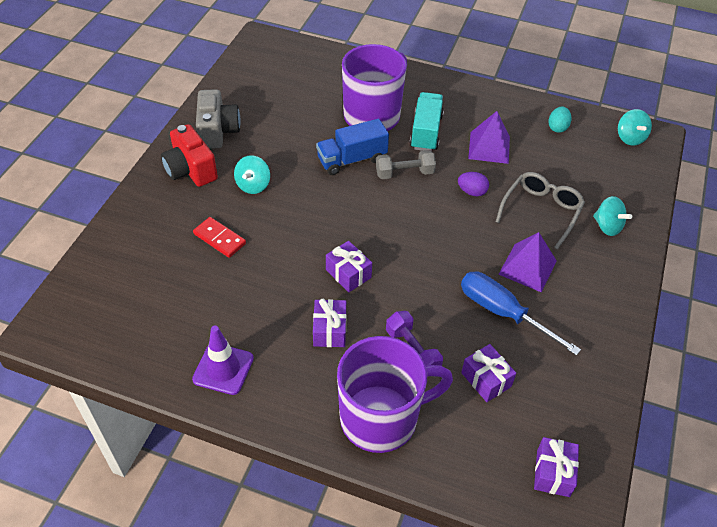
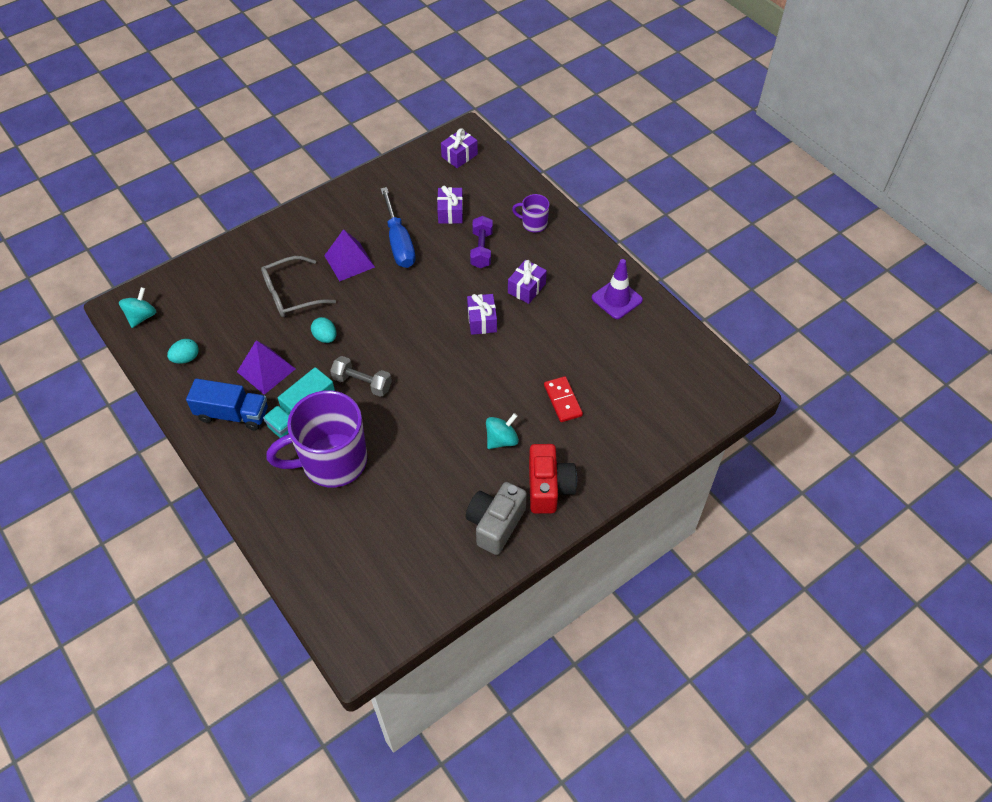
camera: 145 degrees left, 5 degrees up
(352, 159) = (395, 421): blue truck -> blue truck (232, 414)
(381, 418) = (533, 224): purple mug -> purple mug, size x0.45
(472, 192) = (325, 337): purple egg -> turquoise egg
(607, 226) = (258, 259): turquoise spinning top -> none

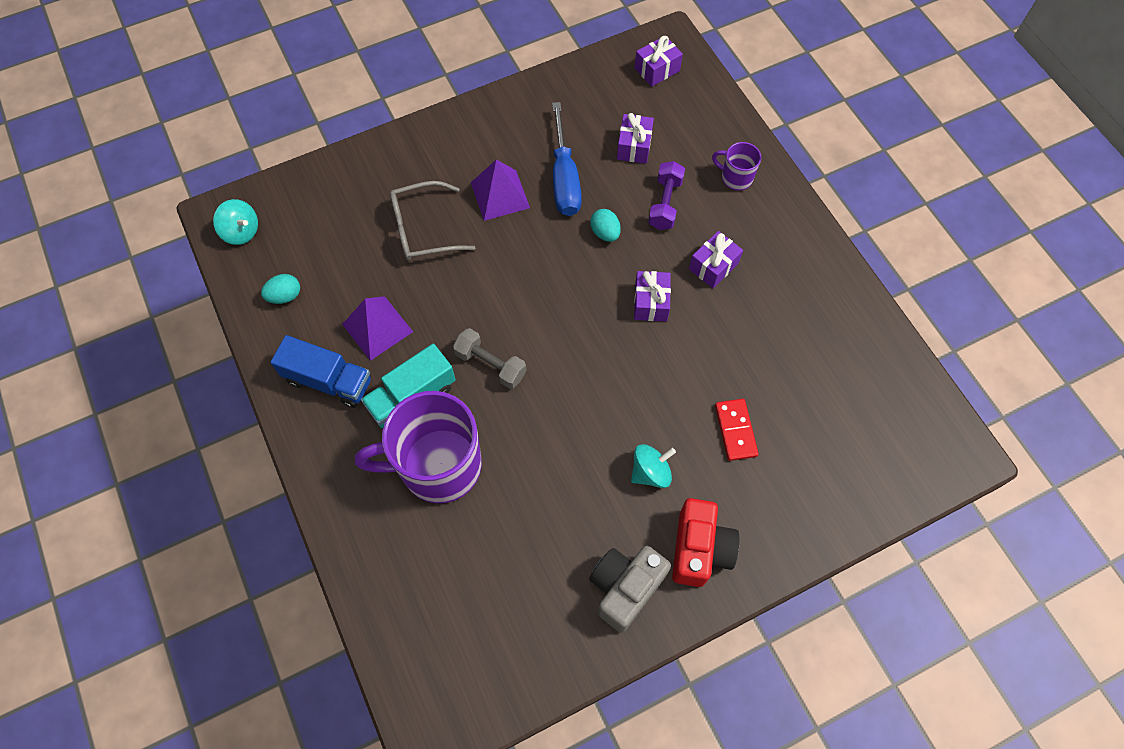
camera: 10 degrees right, 10 degrees up
(141, 317) = (241, 232): turquoise spinning top -> turquoise spinning top turned 90 degrees clockwise
(325, 337) = (455, 294): turquoise egg -> turquoise egg (605, 233)
(617, 299) = (825, 299): purple traffic cone -> none

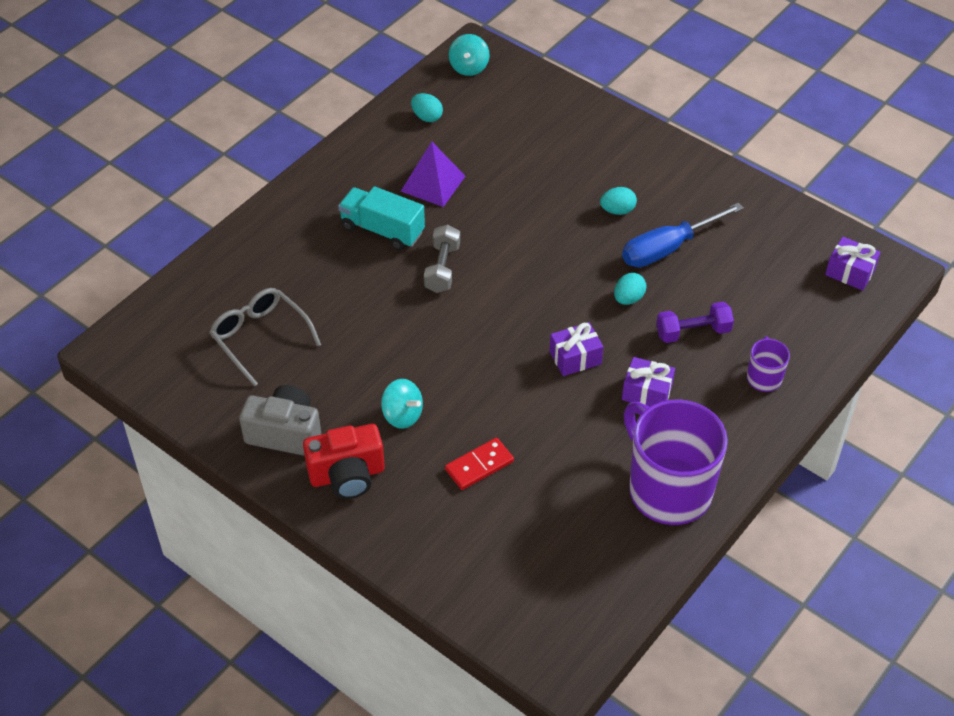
camera: 65 degrees right, 15 degrees down
(328, 381) = (367, 174): blue truck -> none
(423, 229) = (546, 174): grey glasses -> grey glasses (260, 337)
(438, 466) = (330, 270): purple mug -> purple mug (668, 489)
(500, 195) = (617, 210): purple pyramid -> turquoise egg
(634, 146) = (742, 286): purple gift -> none

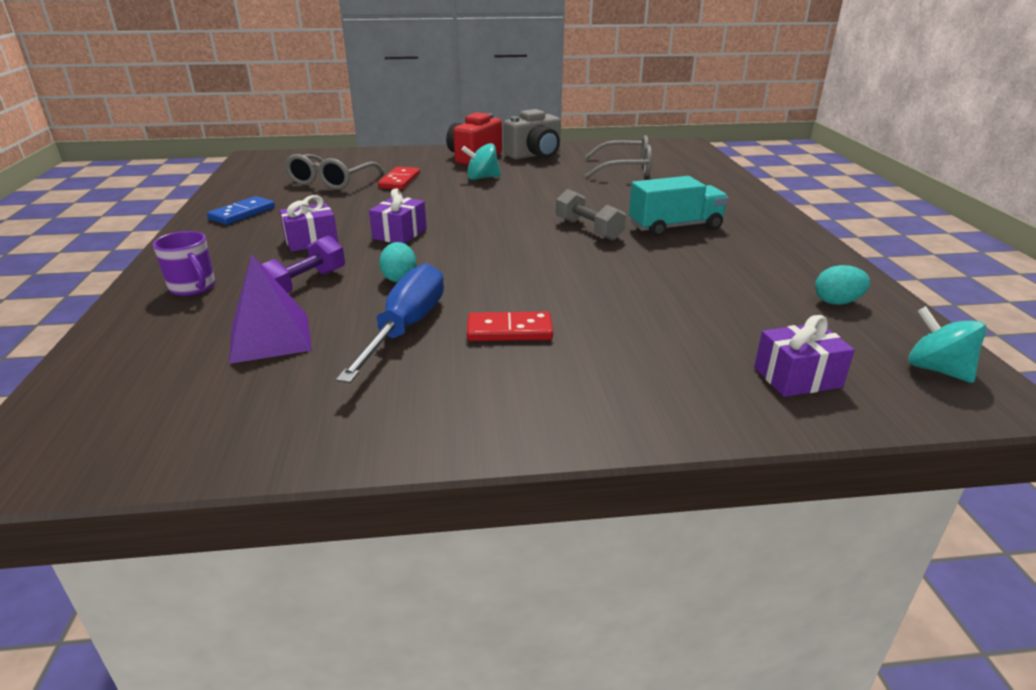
camera: 135 degrees right, 20 degrees down
(433, 183) = (709, 264): purple pyramid -> purple pyramid (270, 337)
(540, 514) = (331, 181): none -> grey glasses
(617, 210) = (509, 330): turquoise egg -> red domino
(668, 489) = (242, 213): purple mug -> blue domino
(850, 272) = (110, 421): purple gift -> purple gift (797, 377)

